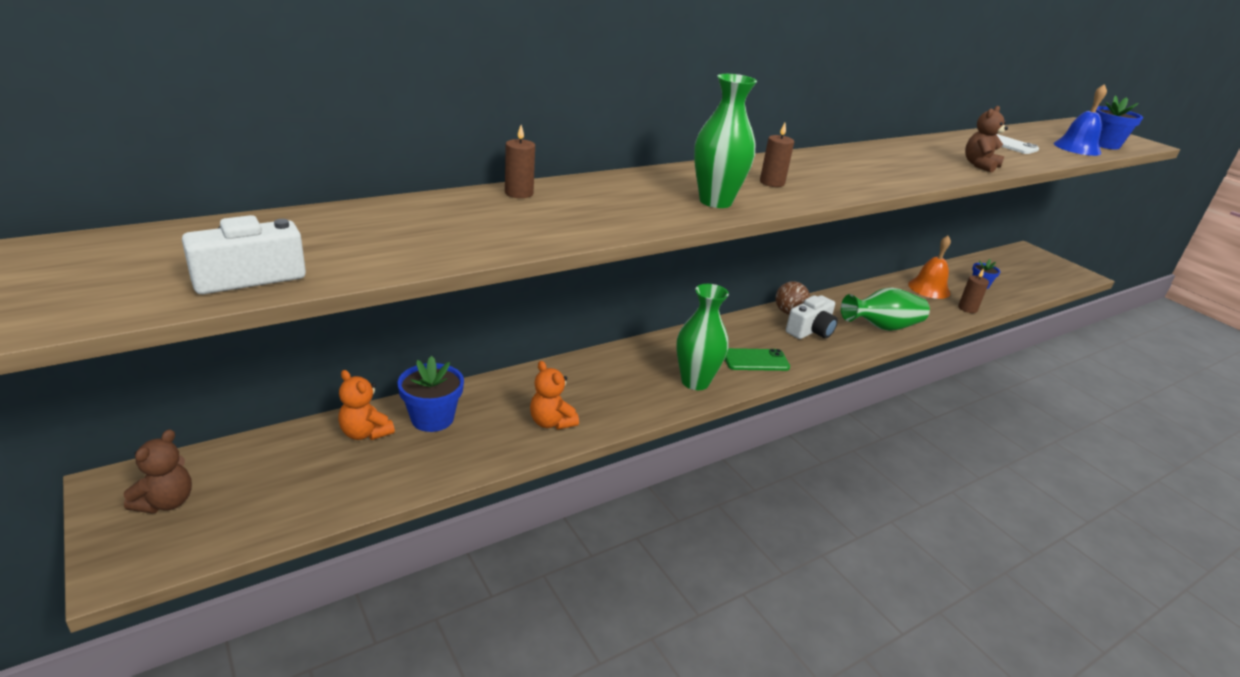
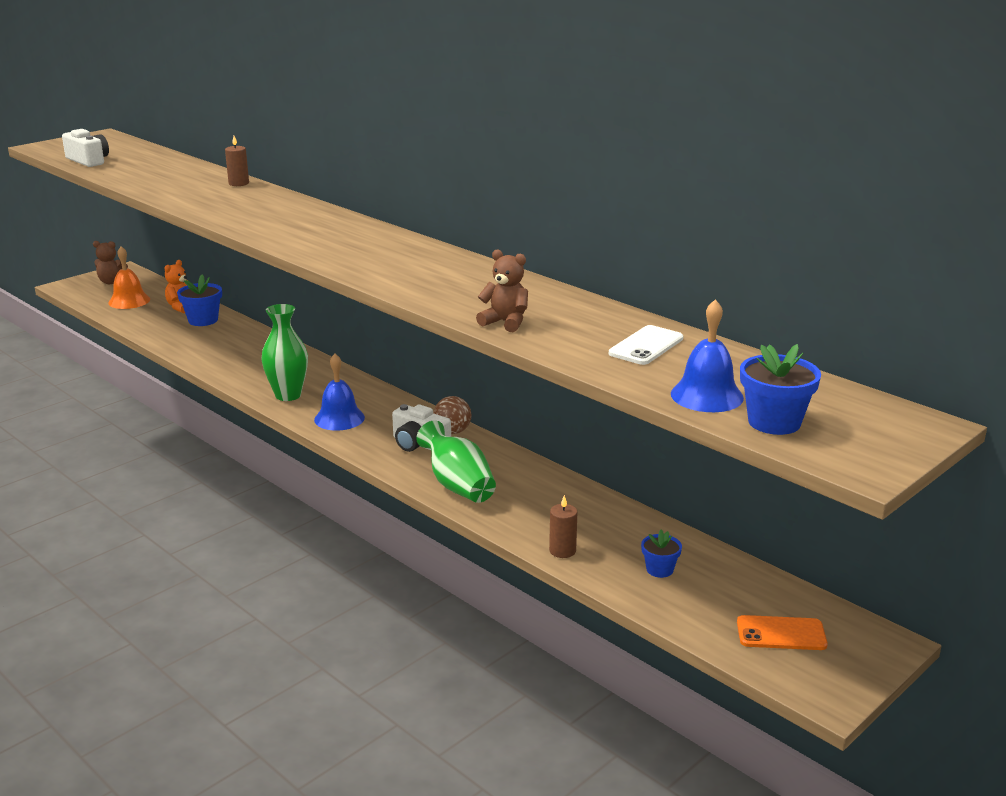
camera: 80 degrees right, 5 degrees down
(551, 422) = (210, 352): orange teddy bear -> none
(715, 201) = (266, 226): green vase -> none
(755, 360) = (339, 418): green phone -> blue bell
(772, 183) = (332, 239): brown candle -> none
(929, 288) = (603, 524): orange bell -> orange bell (129, 301)
(1033, 271) = (781, 634): none -> orange phone

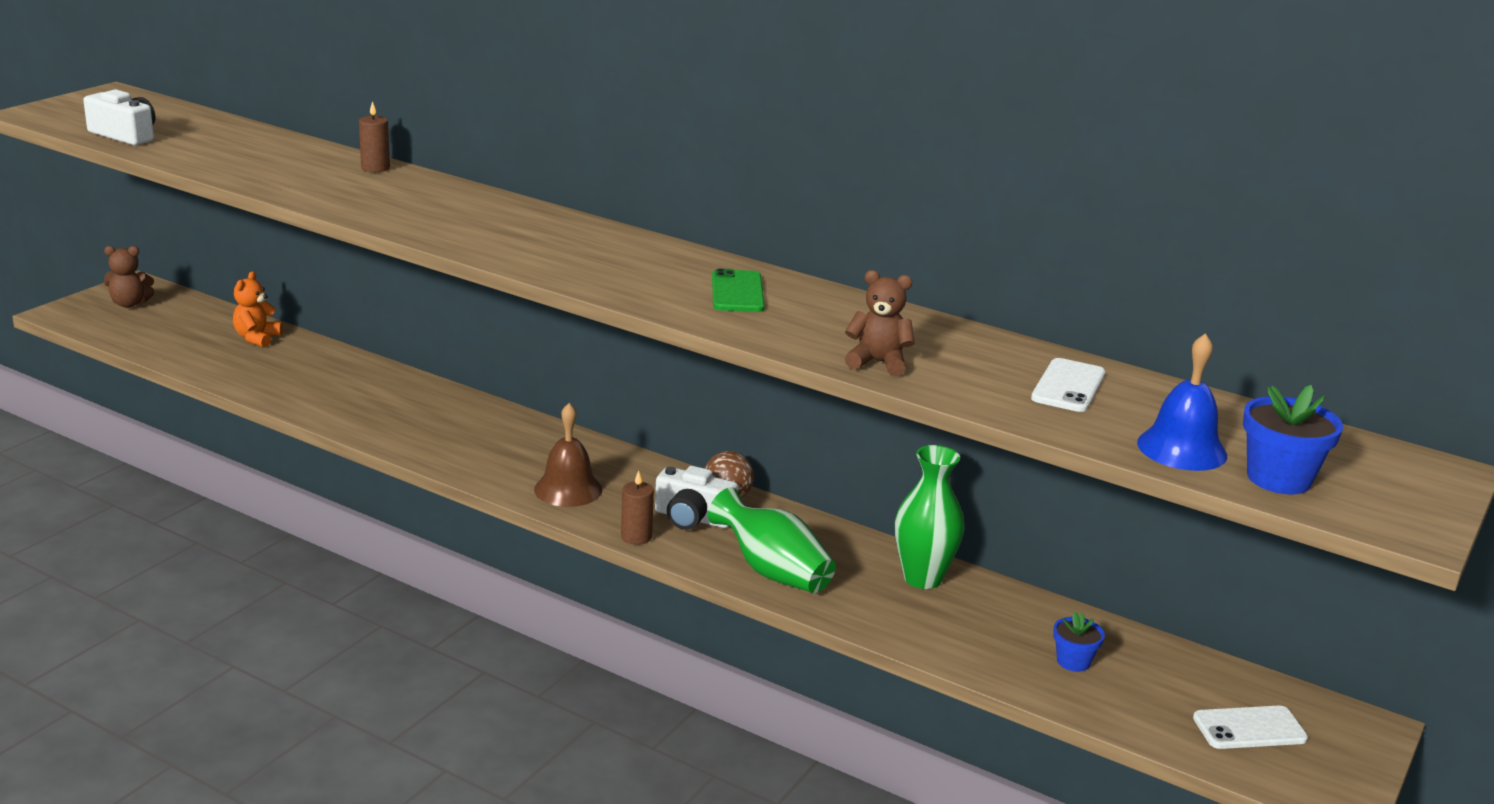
camera: 15 degrees left, 0 degrees up
(129, 301) = (172, 332): orange bell -> none
(203, 320) = (299, 356): blue flower pot -> none
(288, 395) = (480, 460): green vase -> green vase (922, 578)
(339, 418) = (568, 489): blue bell -> brown bell
(435, 271) = (737, 292): none -> green phone
(562, 551) = (946, 648): brown candle -> brown candle (636, 537)
(781, 634) = (1249, 728): orange phone -> white phone

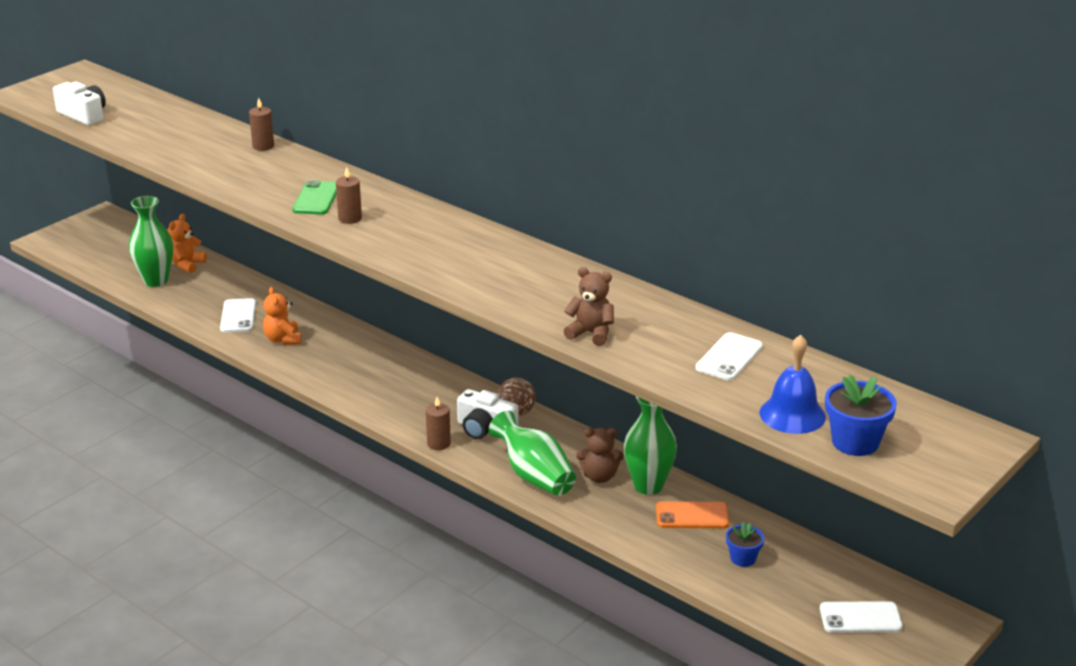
camera: 10 degrees right, 5 degrees up
(130, 304) = (96, 232): brown teddy bear -> brown teddy bear (599, 476)
(218, 356) = (155, 280): none -> green vase
(336, 395) = (238, 316): none -> white phone
(401, 420) = (283, 339): none -> orange teddy bear
(513, 242) = (350, 218): none -> brown candle
(568, 489) = (396, 402): brown bell -> none
(737, 292) = (506, 267): green phone -> green phone (316, 198)
(990, 612) = (692, 516): none -> orange phone

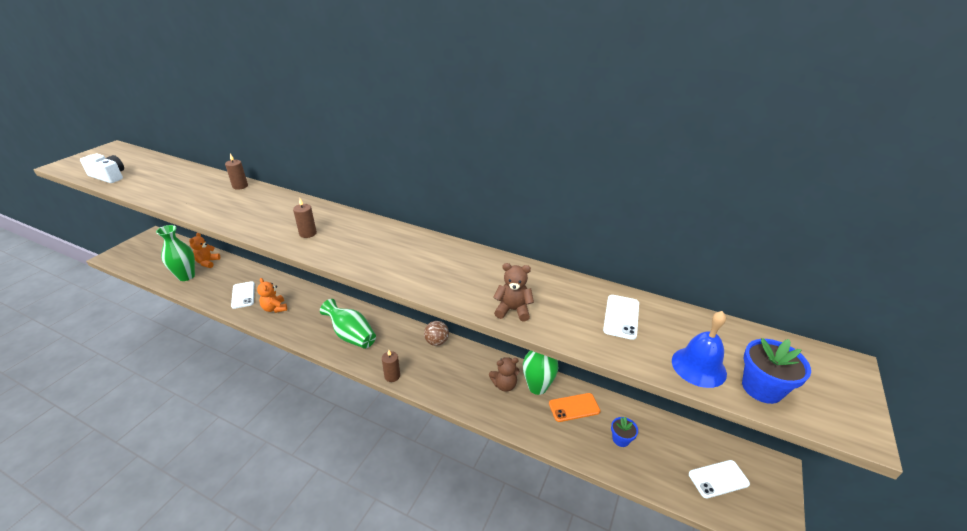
camera: 15 degrees left, 5 degrees up
(316, 198) = (281, 220): green phone -> none
(485, 429) = (420, 358): white camera -> none
(534, 476) = (462, 392): green vase -> green vase (351, 335)

